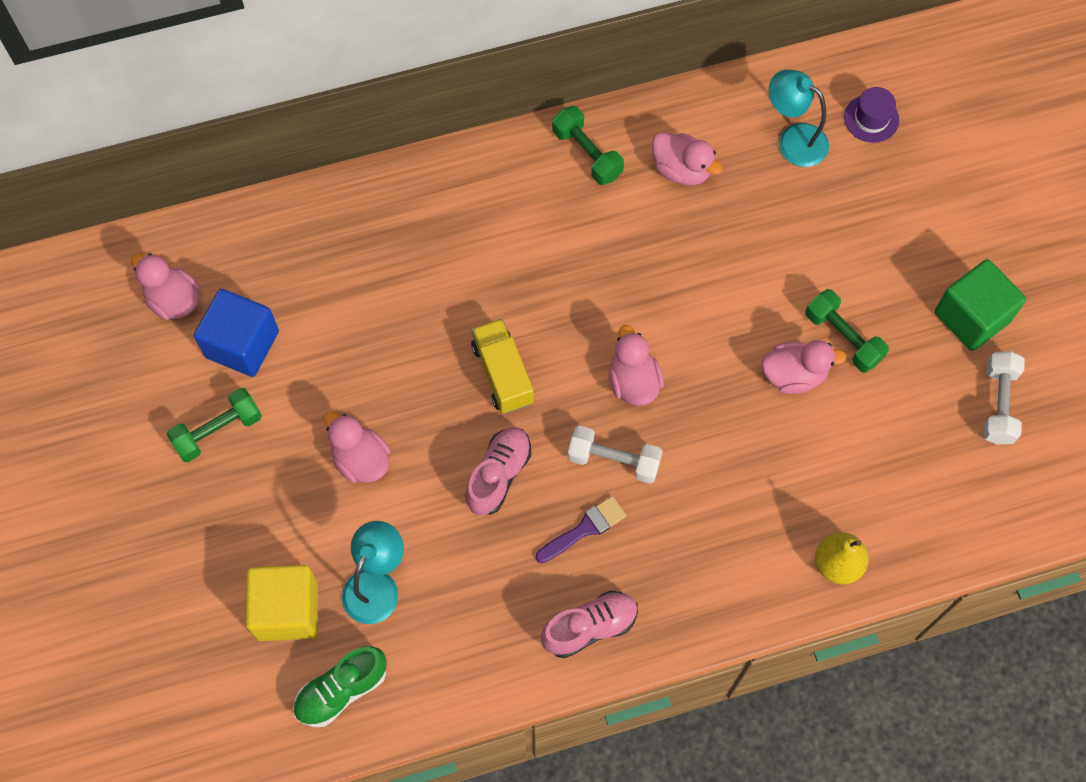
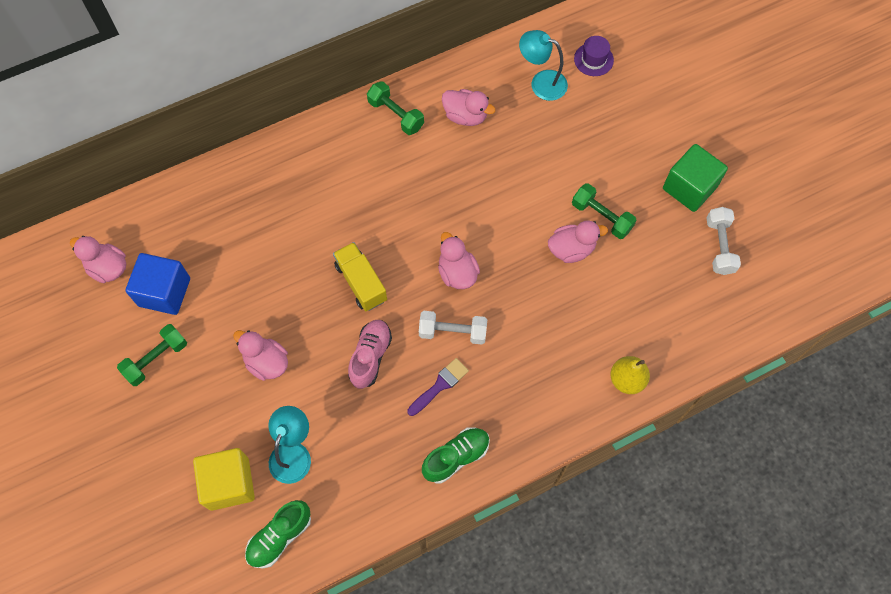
camera: 10 degrees left, 0 degrees up
(590, 627) = (456, 457): pink shoe -> green shoe

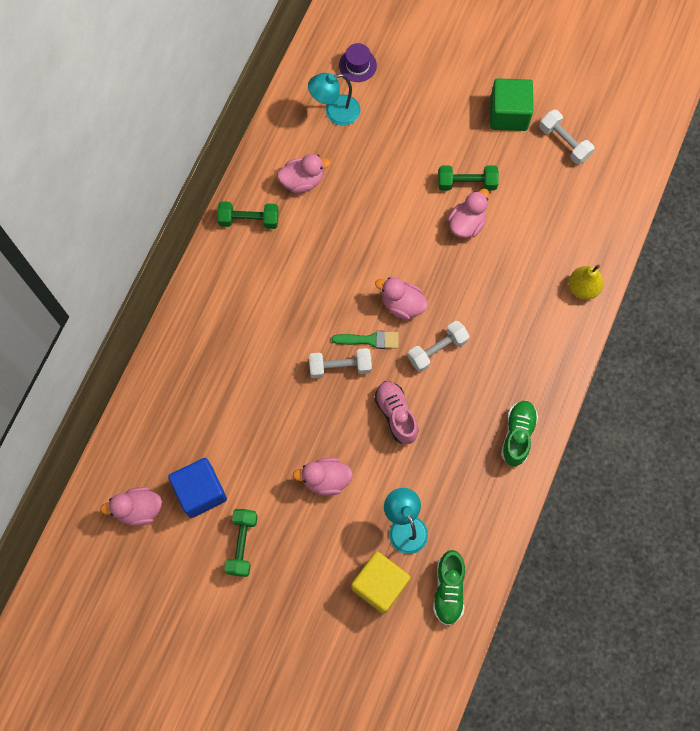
camera: 40 degrees left, 5 degrees up
(361, 282) = (340, 367): yellow truck -> white dumbbell
(404, 280) = (370, 340): none -> green brush
(440, 385) = (462, 395): purple brush -> none

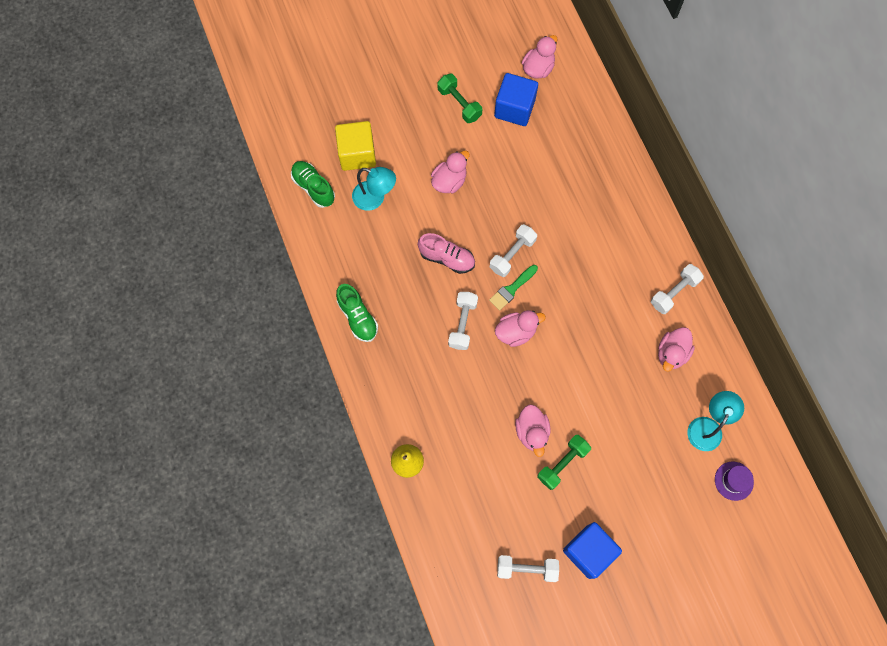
camera: 135 degrees right, 0 degrees up
(249, 220) = (674, 292): green dumbbell -> white dumbbell
(508, 114) = (589, 551): green cube -> blue cube

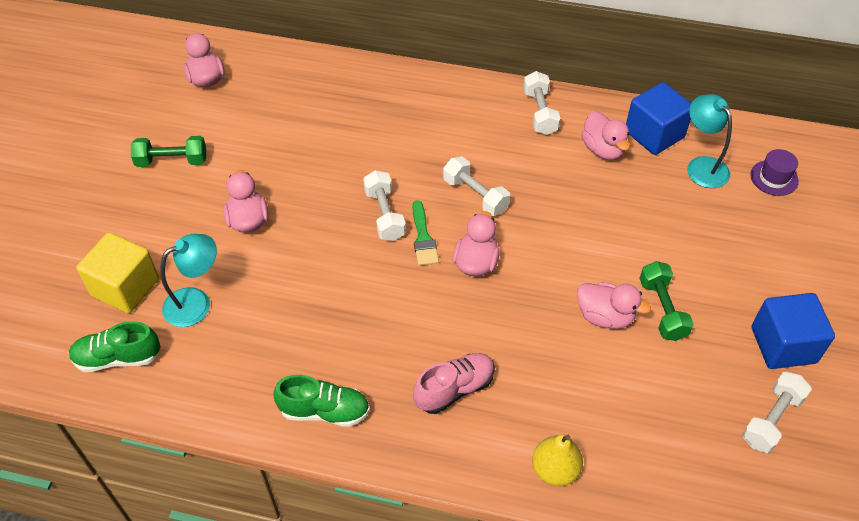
camera: 55 degrees left, 20 degrees down
(447, 258) = (334, 275): pink shoe -> pink shoe (454, 389)
(462, 324) = (425, 307): white dumbbell -> white dumbbell (475, 195)
(514, 108) = (227, 120): blue cube -> blue cube (654, 134)

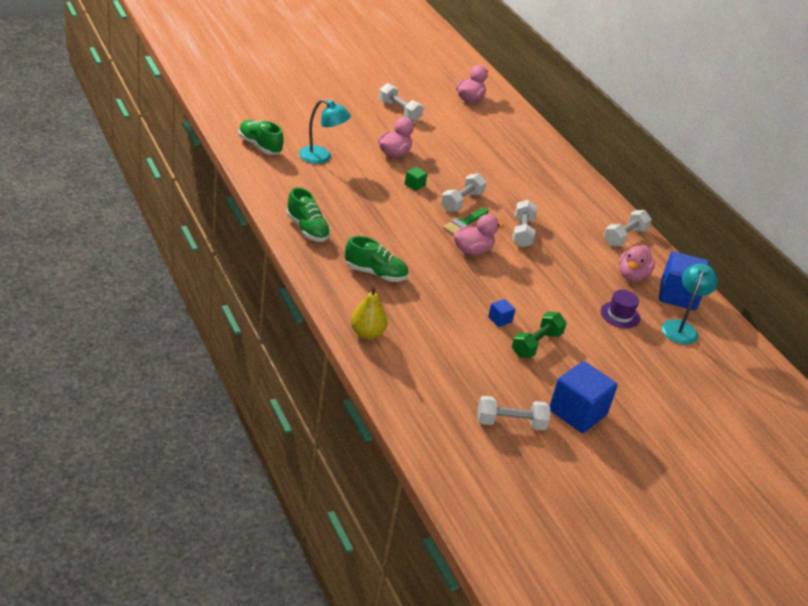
camera: 45 degrees right, 15 degrees down
(125, 287) = (303, 130): yellow cube -> none
(172, 161) = (399, 111): green dumbbell -> white dumbbell
(322, 240) = (414, 185): none -> green cube
(454, 389) = (375, 273): pink shoe -> green shoe
(605, 316) = (500, 320): pink duck -> blue cube
(774, 178) = (719, 368): purple hat -> purple hat (620, 315)

